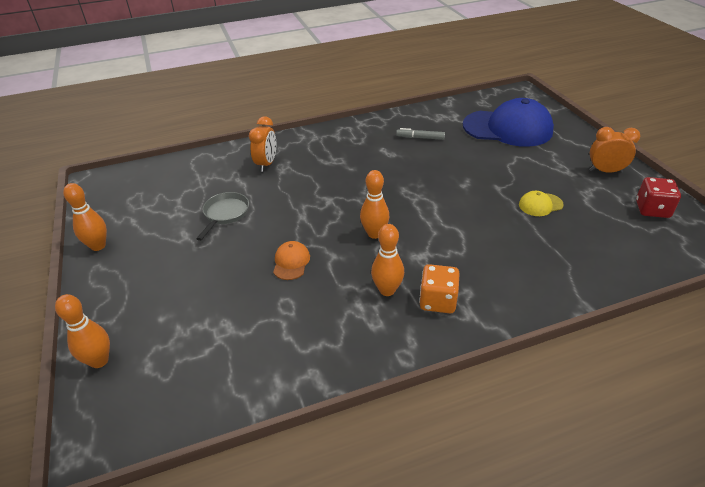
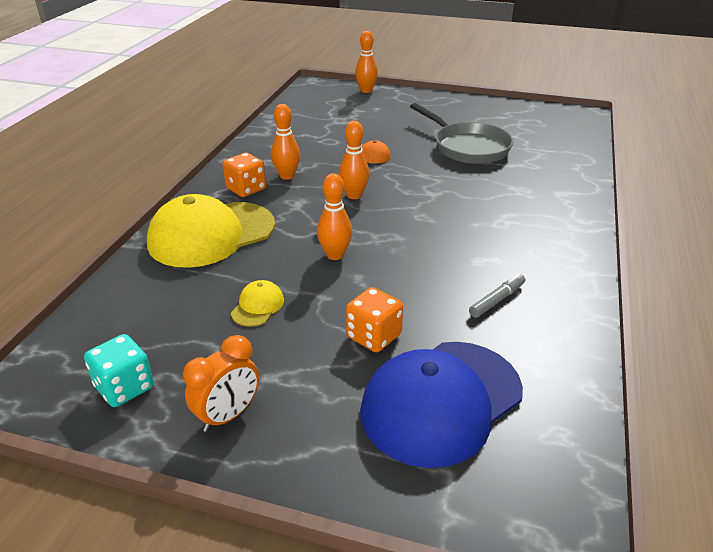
camera: 125 degrees right, 5 degrees down
(98, 246) = (481, 103): orange bowling pin -> orange bowling pin (335, 255)
(225, 214) = (468, 147): grey pan -> grey pan, size x1.68
(266, 164) = (536, 184): orange clock -> none
(499, 159) = (373, 336): none -> orange dice
(517, 273) = (211, 234): none -> yellow cap
(652, 209) = (124, 387): red dice -> turquoise dice

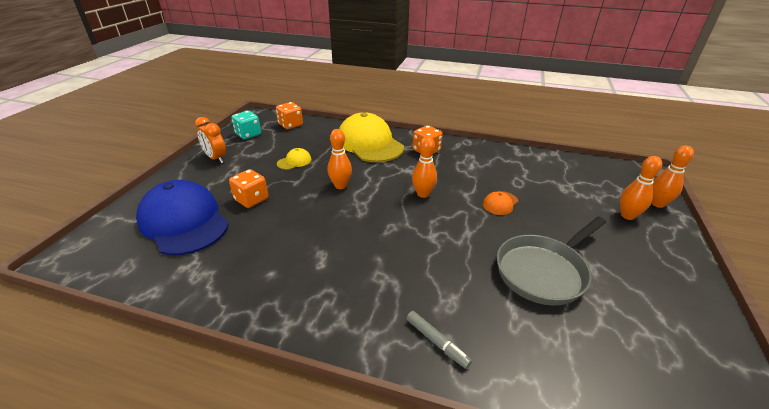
camera: 90 degrees right, 0 degrees up
(100, 330) = (290, 125): none -> orange dice
(258, 306) = (294, 161): yellow cap -> yellow cap turned 60 degrees counterclockwise
(287, 176) = (448, 165): orange bowling pin -> orange bowling pin (627, 216)
(497, 300) = (266, 257): grey marker -> grey marker (437, 342)

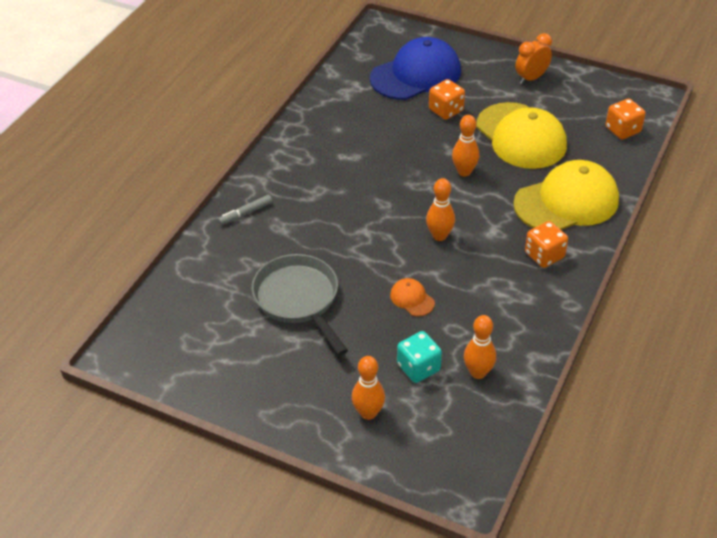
camera: 100 degrees right, 10 degrees up
(248, 134) = (592, 96): turquoise dice -> turquoise dice (418, 367)
(294, 161) = (521, 136): yellow cap -> yellow cap, size x2.39
(657, 204) = (387, 460): orange bowling pin -> orange bowling pin (478, 372)

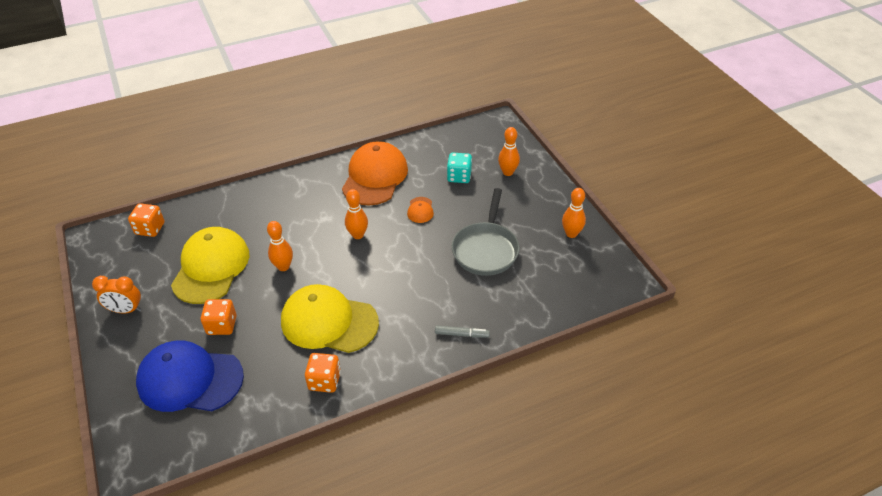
camera: 140 degrees left, 0 degrees up
(478, 372) = (432, 158): orange bowling pin -> orange bowling pin (571, 233)
(507, 305) = (375, 177): none -> orange cap
(544, 255) = (319, 188): orange dice -> orange dice (324, 381)
(566, 202) = (259, 208): yellow cap -> yellow cap (329, 322)

